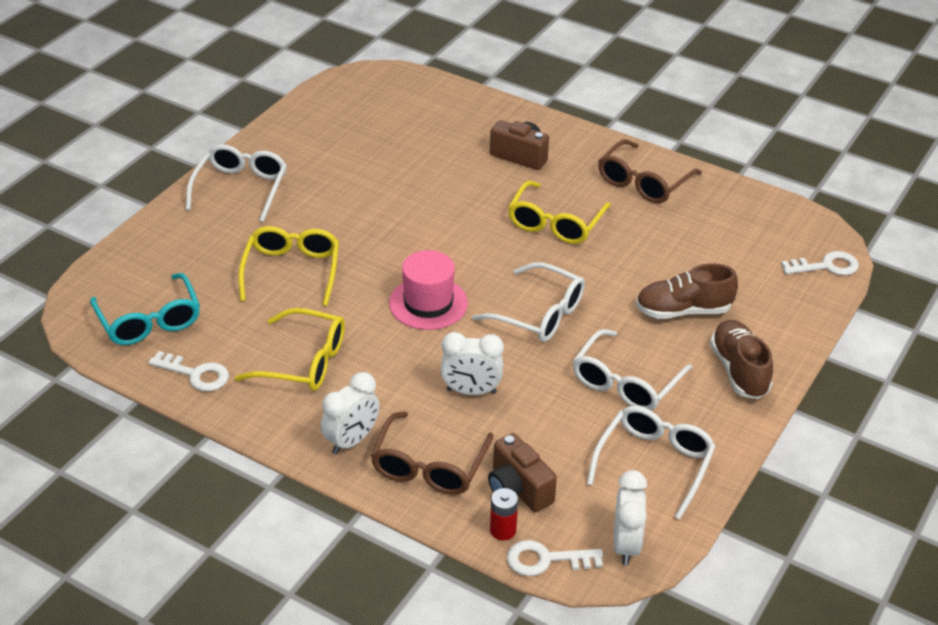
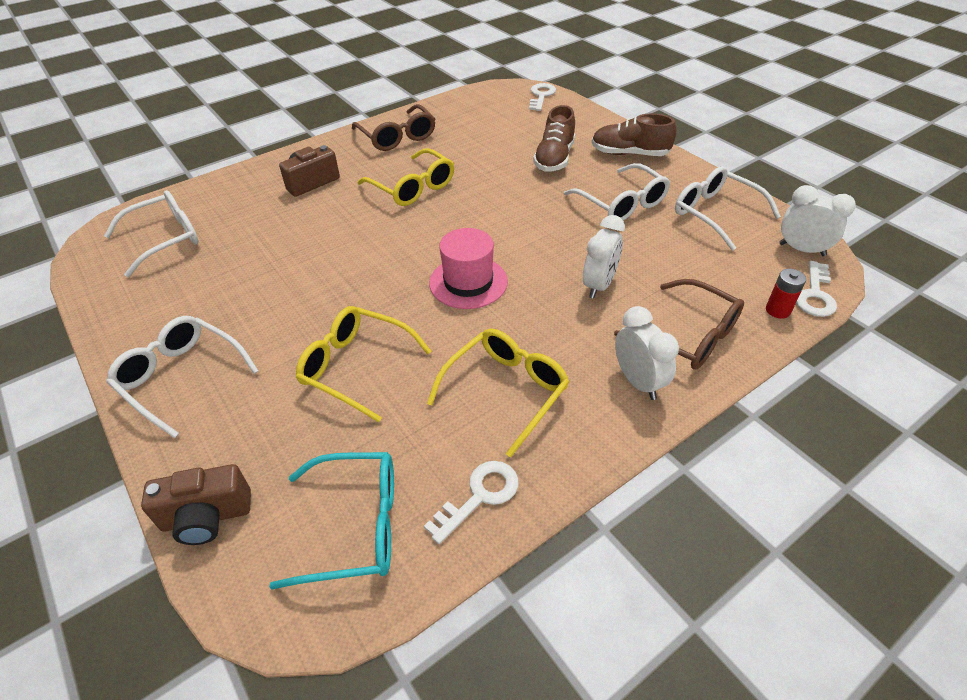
camera: 65 degrees left, 5 degrees up
(518, 489) = (729, 289): brown camera -> brown camera (207, 517)
(539, 314) = (520, 224): white glasses -> white glasses (165, 239)

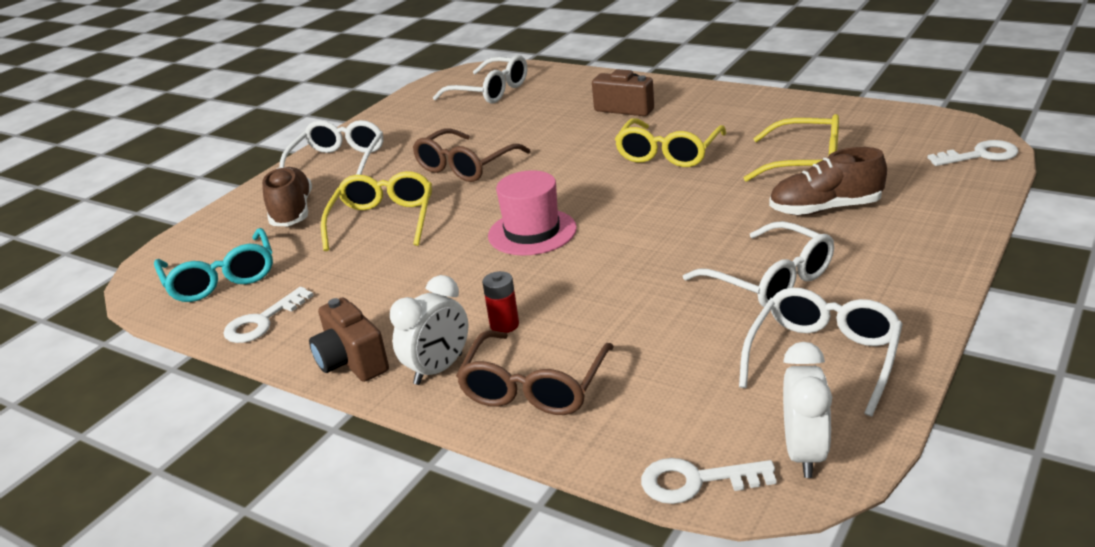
camera: 70 degrees right, 15 degrees down
(207, 517) = (216, 223): brown camera -> brown camera (352, 361)
(397, 137) = (758, 113): brown glasses -> brown glasses (465, 166)
(479, 496) = (262, 321): white key -> white key turned 105 degrees clockwise
(506, 391) = (388, 298): yellow glasses -> yellow glasses (806, 162)
(599, 285) = (584, 306): white clock -> none
(622, 203) = (770, 280): white glasses -> white glasses turned 75 degrees counterclockwise
(629, 154) = (907, 255): brown shoe -> brown shoe (292, 212)
(778, 310) = (633, 450): red battery -> red battery (504, 325)

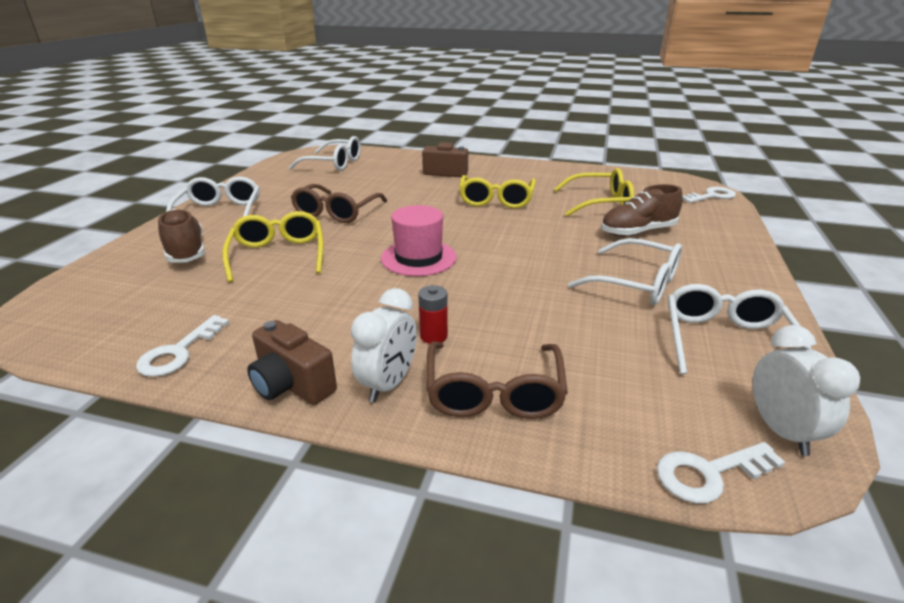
camera: 20 degrees left, 0 degrees up
(221, 278) = (122, 313): turquoise glasses -> none

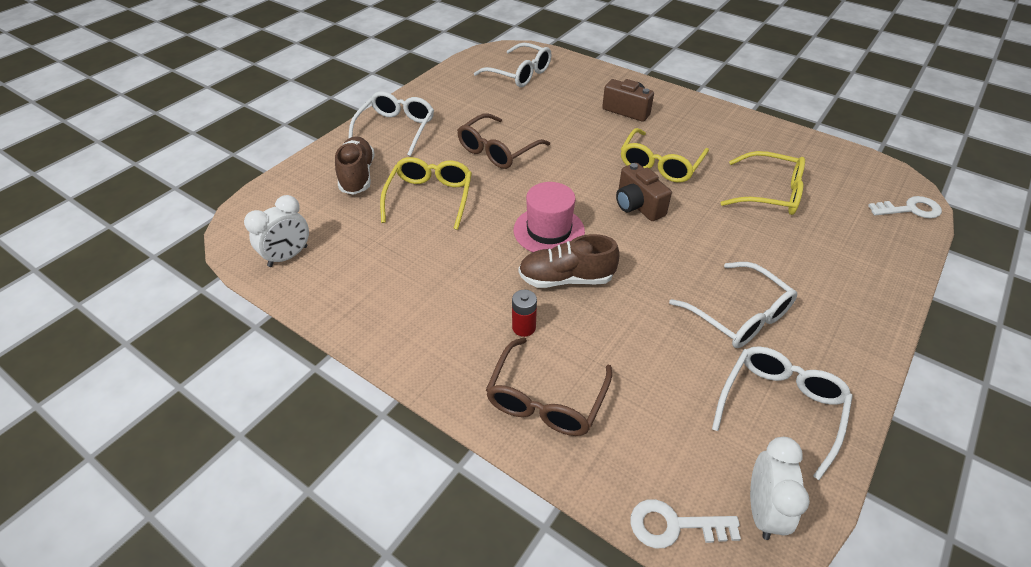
camera: 20 degrees right, 15 degrees up
(179, 352) = (329, 290): white key -> none
(292, 385) = (400, 346): brown camera -> brown camera (638, 206)
(388, 384) = (469, 366): white clock -> white clock (288, 256)
(637, 232) = (785, 246): brown shoe -> brown shoe (566, 279)

